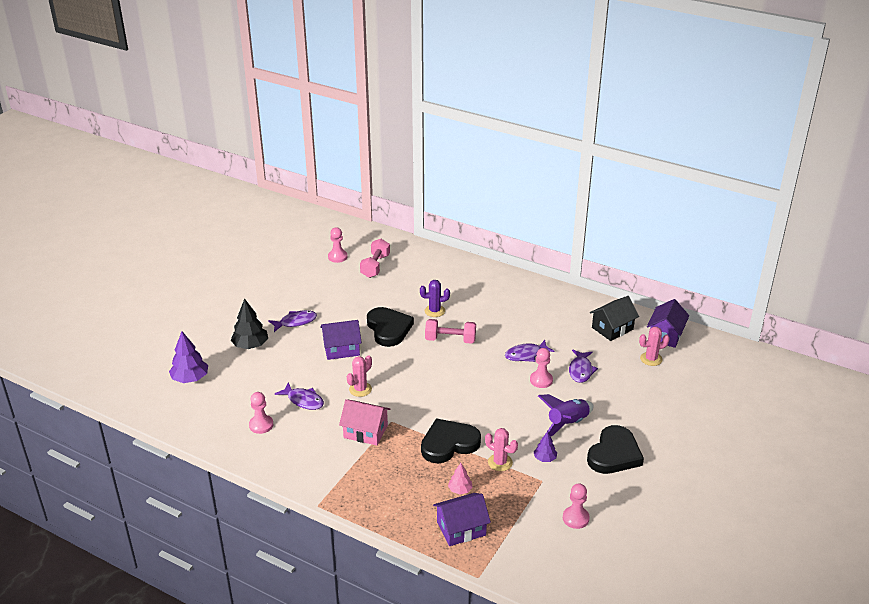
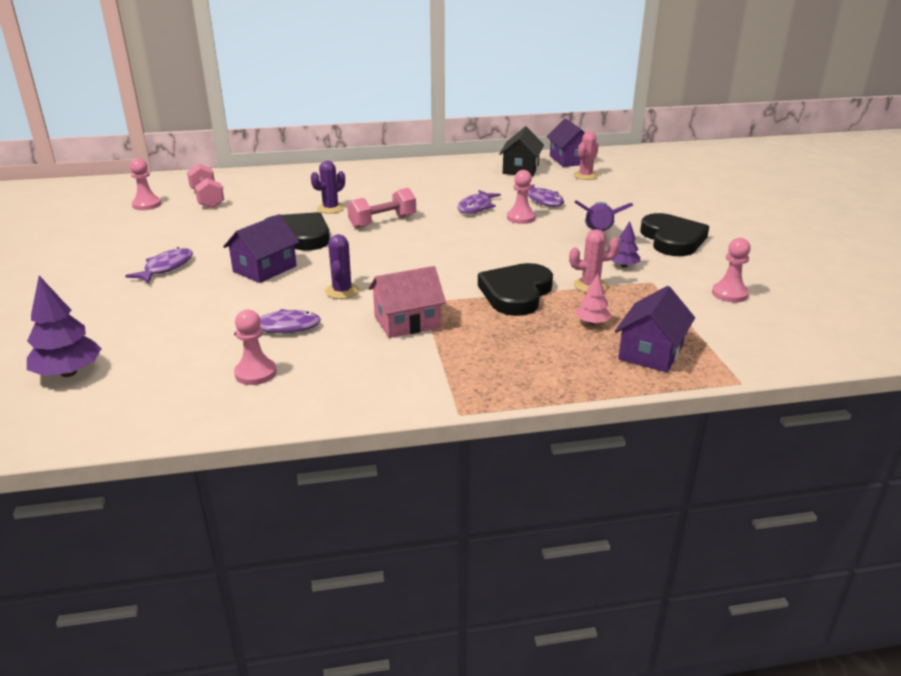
camera: 40 degrees left, 5 degrees down
(250, 345) = (127, 308): black tree -> none
(360, 389) = (342, 291): pink cactus -> purple cactus

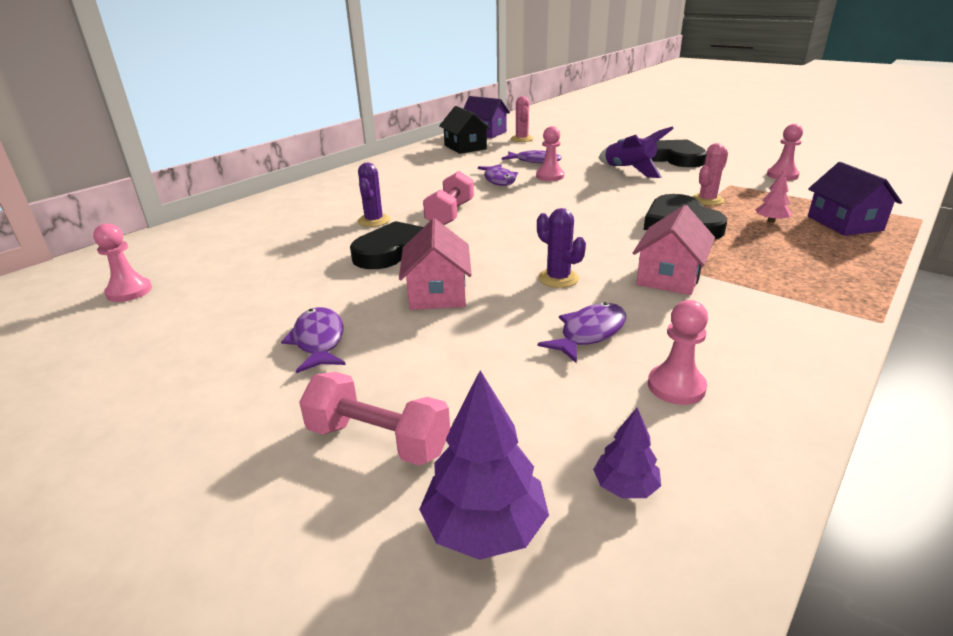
camera: 40 degrees left, 0 degrees up
(207, 199) = (206, 258): pink dumbbell -> pink dumbbell (378, 440)
(265, 269) = (437, 292): purple house -> pink house
(624, 266) = (691, 181): purple tree -> purple tree (625, 487)

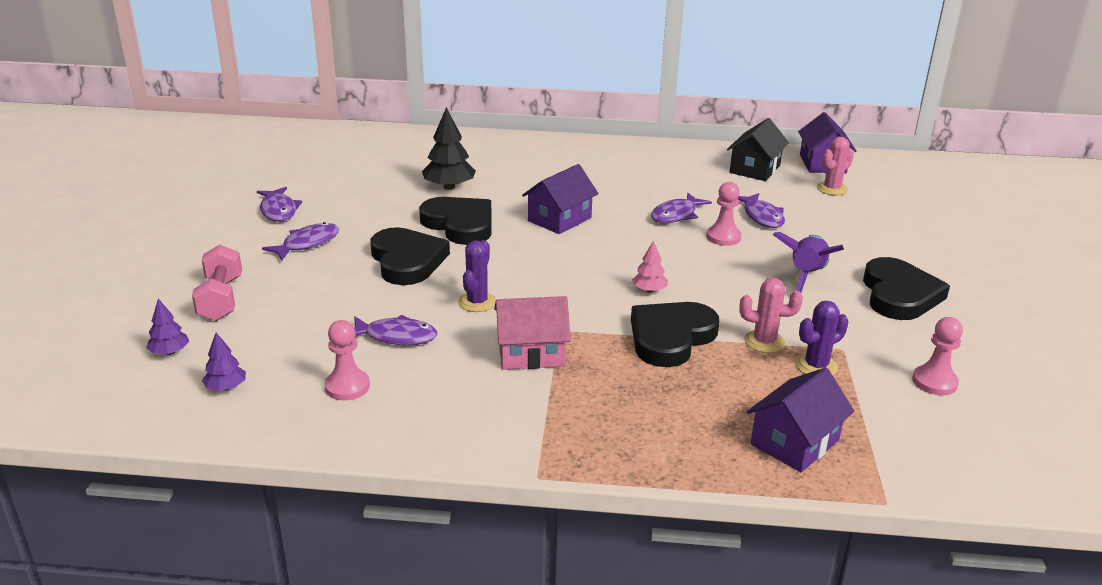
camera: 55 degrees right, 0 degrees up
(129, 291) = (317, 162): pink pawn -> none
(204, 342) = (278, 210): none -> purple fish
(318, 240) = (449, 187): none -> black tree
(374, 221) = (509, 193): purple cactus -> purple cactus (816, 366)
(437, 292) = (407, 261): pink house -> black heart
(450, 214) = (559, 219): pink dumbbell -> purple house
(485, 527) = (170, 352): purple tree -> purple tree, size x0.56
(771, 221) = (742, 391): pink tree -> pink tree (649, 290)

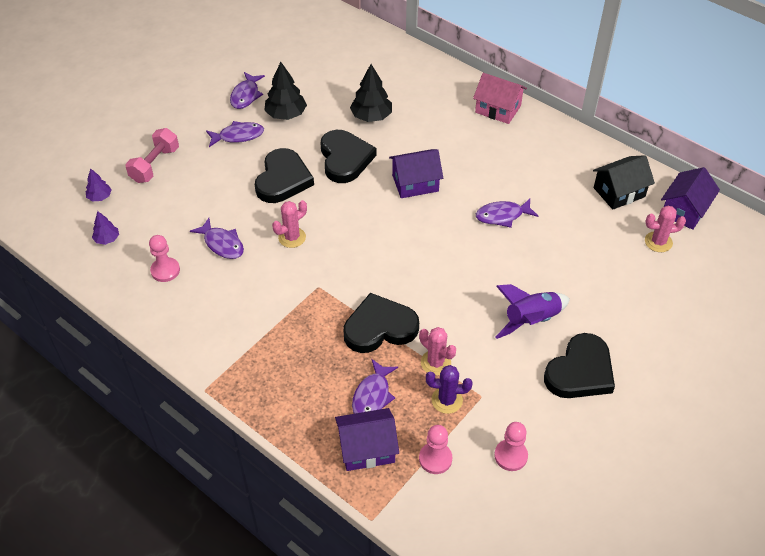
camera: 35 degrees right, 20 degrees up
(347, 211) = (286, 114): none -> black tree
(477, 302) = (292, 237): purple cactus -> pink cactus
(531, 353) = (284, 296): pink house -> pink house (498, 109)
(649, 290) = (408, 280): pink tree -> none
(723, 237) = (513, 254): pink pawn -> pink pawn (435, 459)
(762, 217) = (565, 247): purple fish -> purple fish (372, 396)

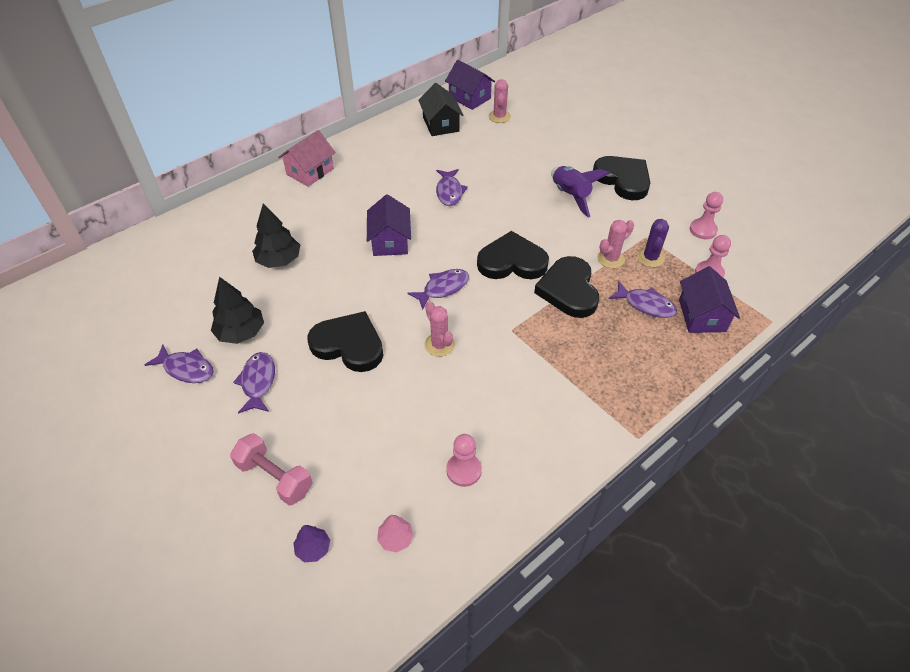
camera: 80 degrees left, 0 degrees up
(107, 239) = (395, 538): purple tree -> pink tree
(222, 244) = (434, 409): purple fish -> purple fish (443, 288)
(345, 159) = (336, 289): black heart -> black heart (512, 261)

